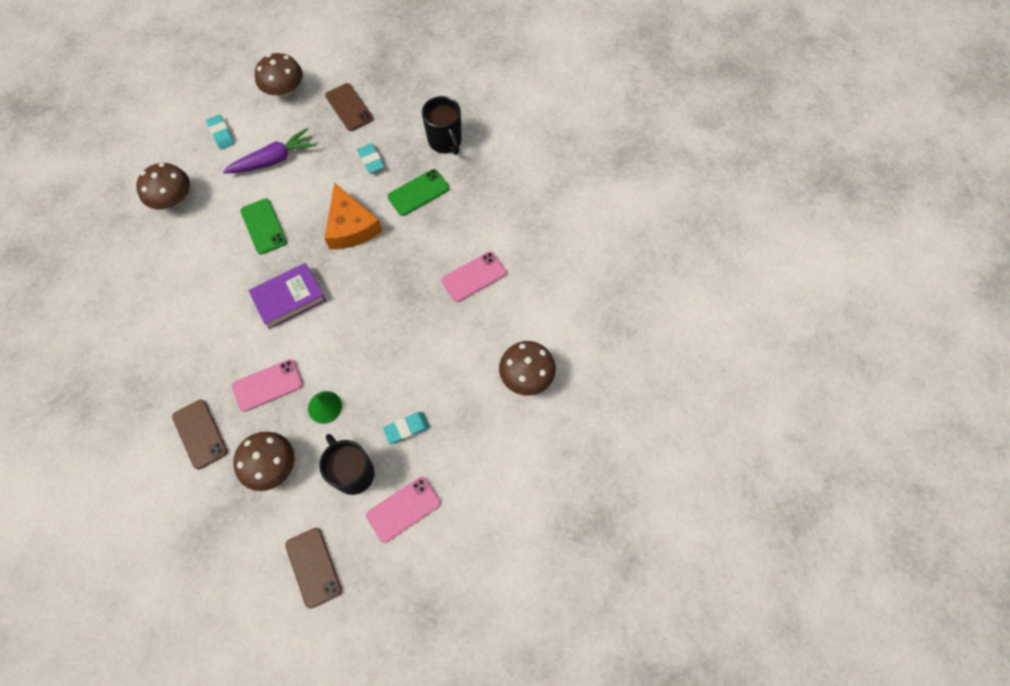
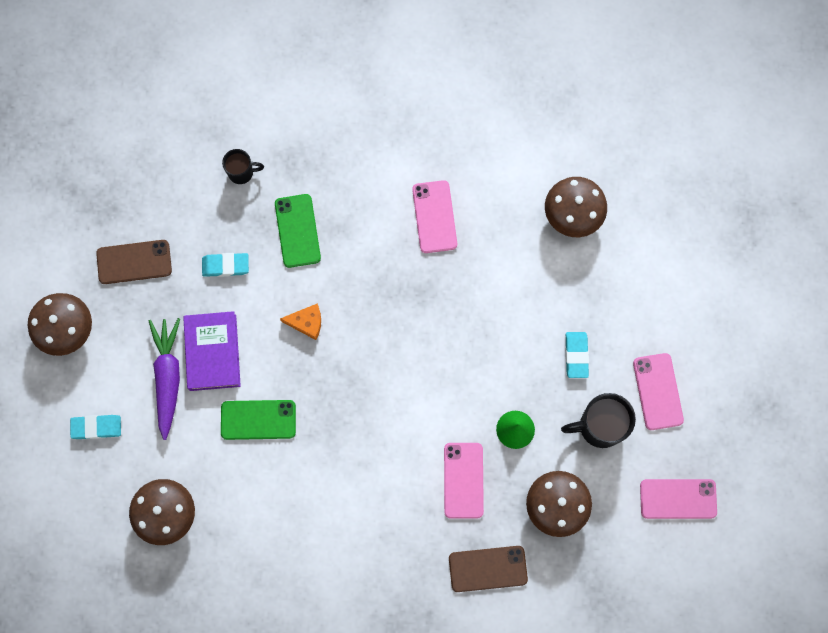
camera: 65 degrees left, 10 degrees up
(289, 298) = (367, 422): purple book -> purple book (212, 352)
(313, 567) = (678, 499): brown phone -> pink phone
(350, 226) = (306, 322): orange cheese -> orange cheese, size x0.51
(445, 141) = (241, 172): black mug -> black mug, size x0.59

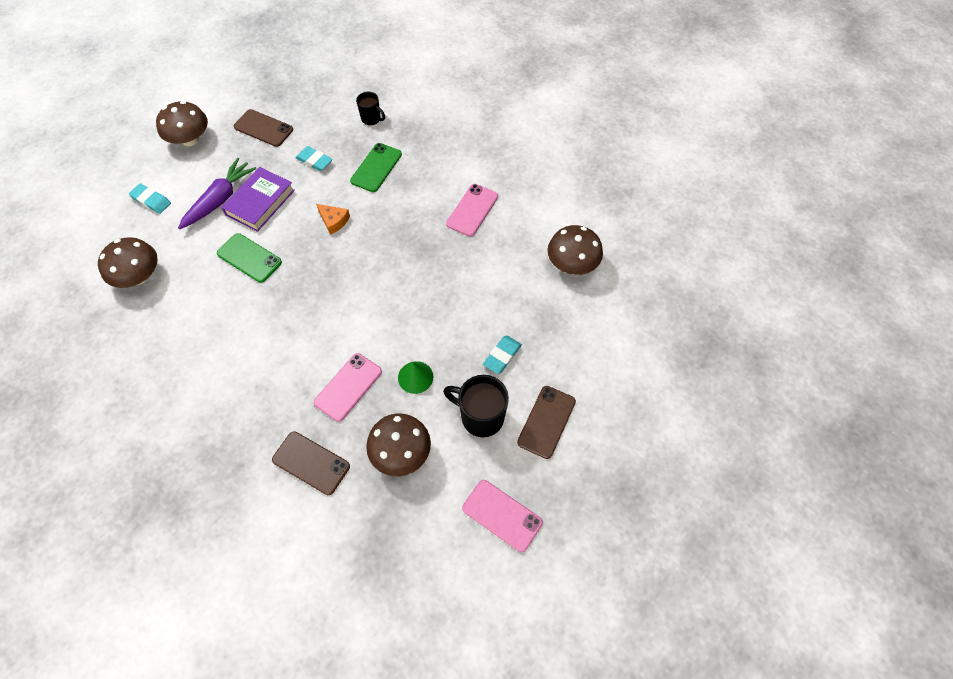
camera: 35 degrees right, 15 degrees down
(658, 391) = (546, 421): pink phone -> brown phone

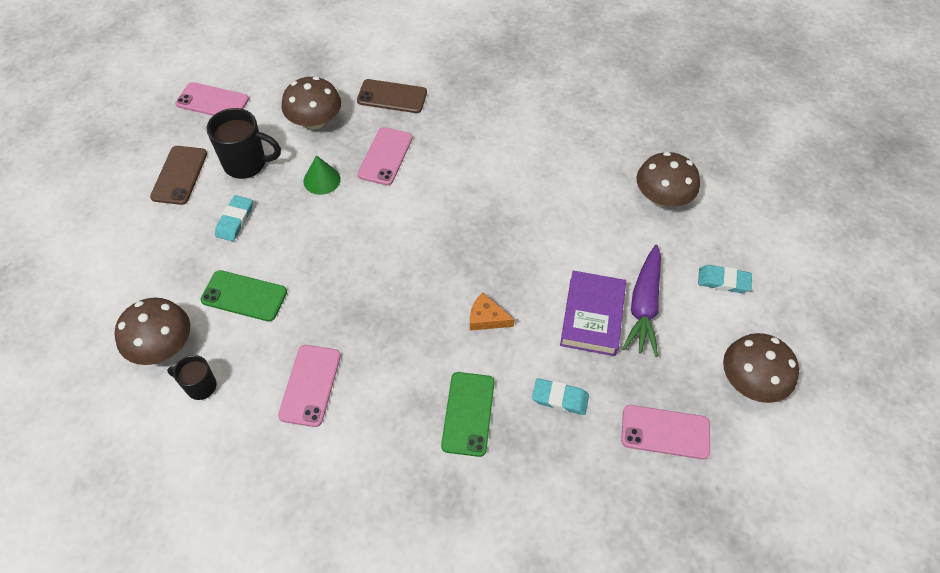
camera: 160 degrees right, 5 degrees down
(249, 258) = (559, 247): green phone -> green phone (244, 296)
(263, 128) = (665, 432): brown phone -> pink phone
(371, 119) = (516, 502): black mug -> black mug (200, 386)

